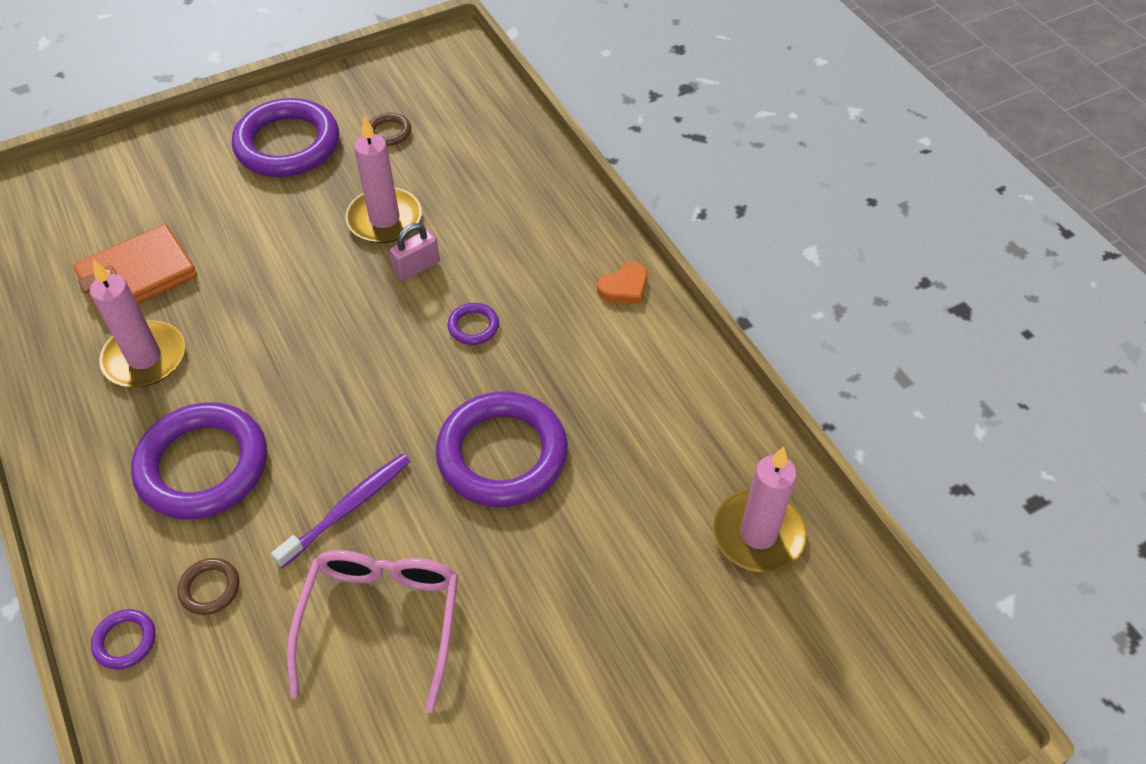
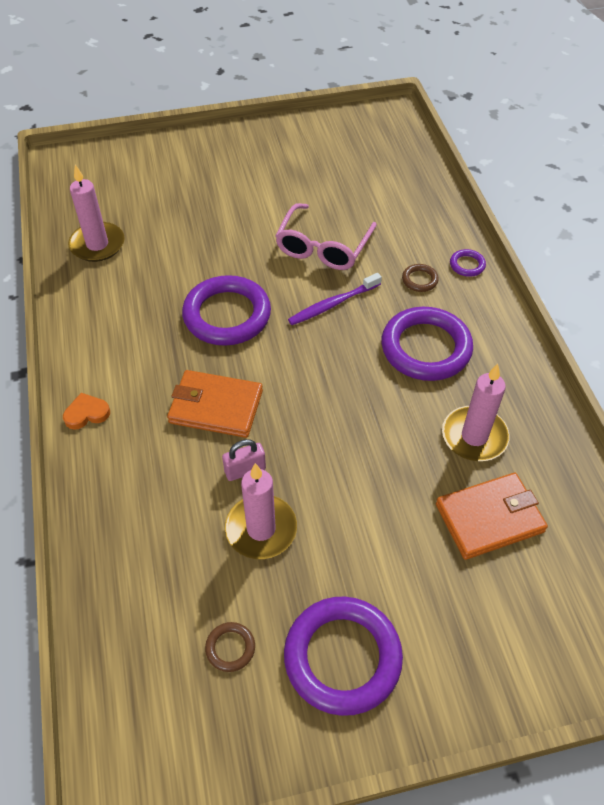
camera: 165 degrees left, 0 degrees up
(473, 326) = (216, 407): purple ring -> orange wallet

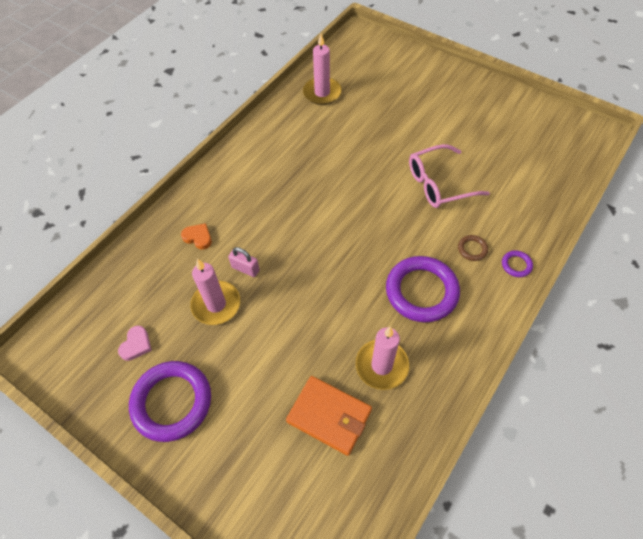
camera: 50 degrees right, 5 degrees up
(86, 413) = (215, 177): orange heart -> orange heart (198, 237)
(216, 407) = (272, 224): orange wallet -> none
(227, 315) = (337, 181): purple ring -> none
(230, 648) = (136, 345): brown ring -> pink heart
(333, 304) = (401, 221): purple toothbrush -> none

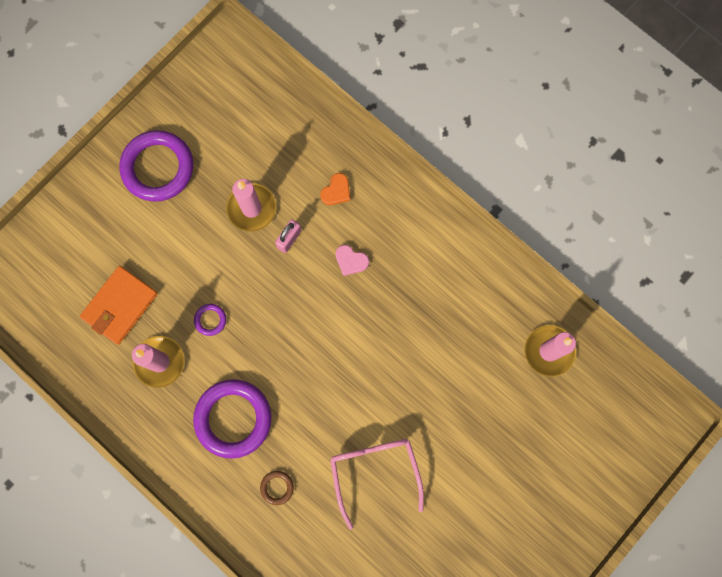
camera: 95 degrees right, 20 degrees up
(136, 345) = (220, 134): pink heart -> pink heart (351, 261)
(516, 265) = (249, 531): purple ring -> purple ring (210, 320)

